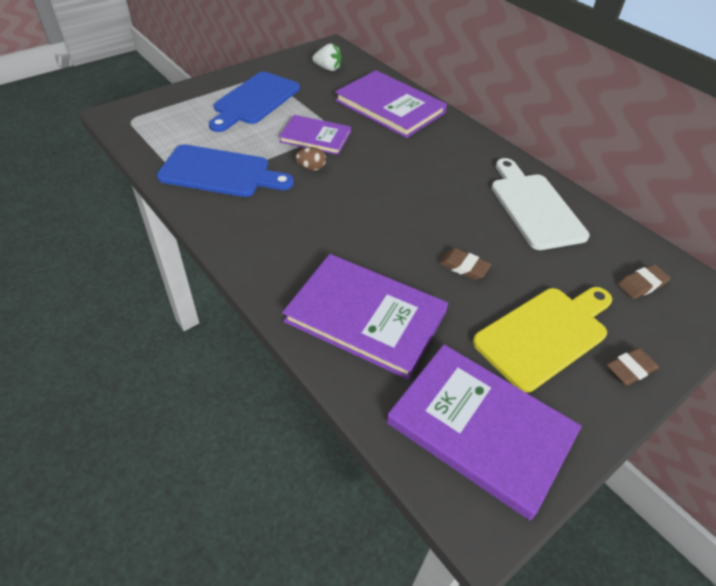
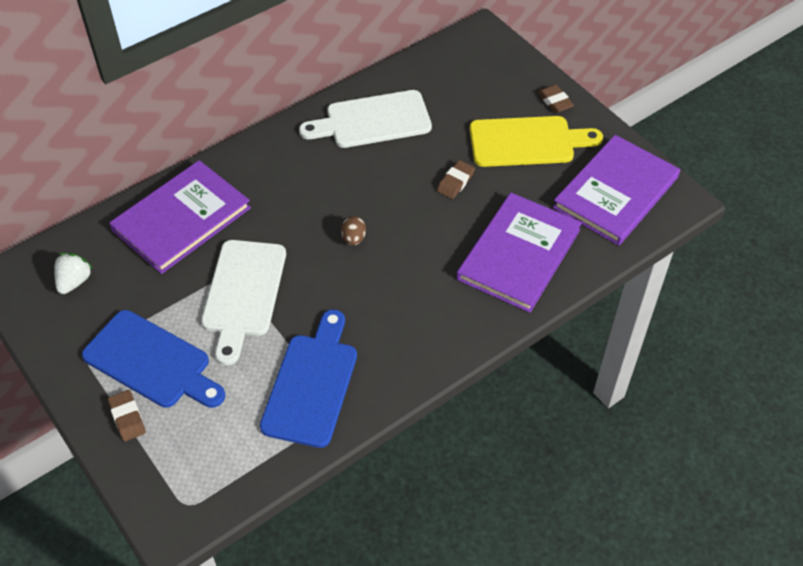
camera: 85 degrees left, 5 degrees up
(311, 168) = (305, 296): brown egg -> brown egg (354, 238)
(315, 137) = (243, 293): purple book -> white cutting board
(545, 334) = (527, 142): yellow cutting board -> yellow cutting board turned 120 degrees clockwise
(641, 284) = (469, 73): brown eraser -> brown eraser (127, 417)

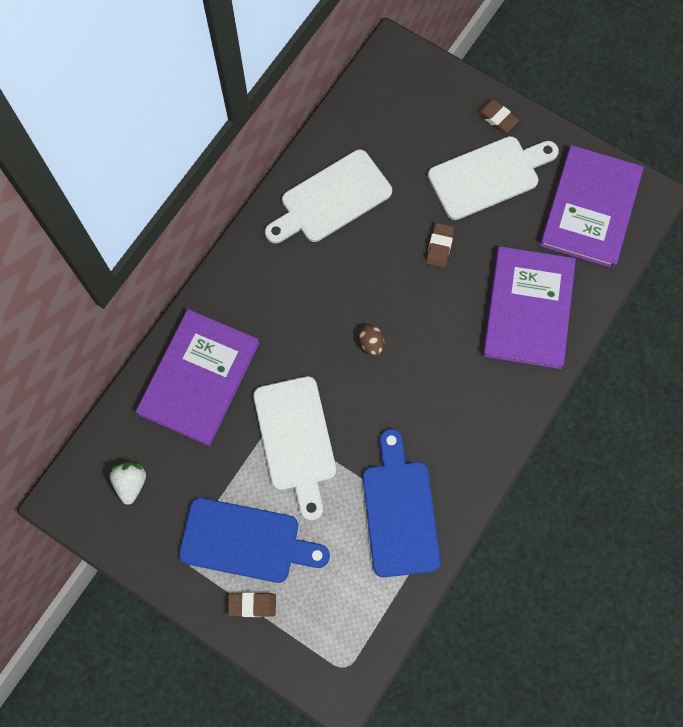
camera: 20 degrees left, 20 degrees up
(127, 417) = (252, 605): brown eraser -> brown eraser turned 45 degrees counterclockwise
(527, 142) = (488, 176): yellow cutting board -> white cutting board

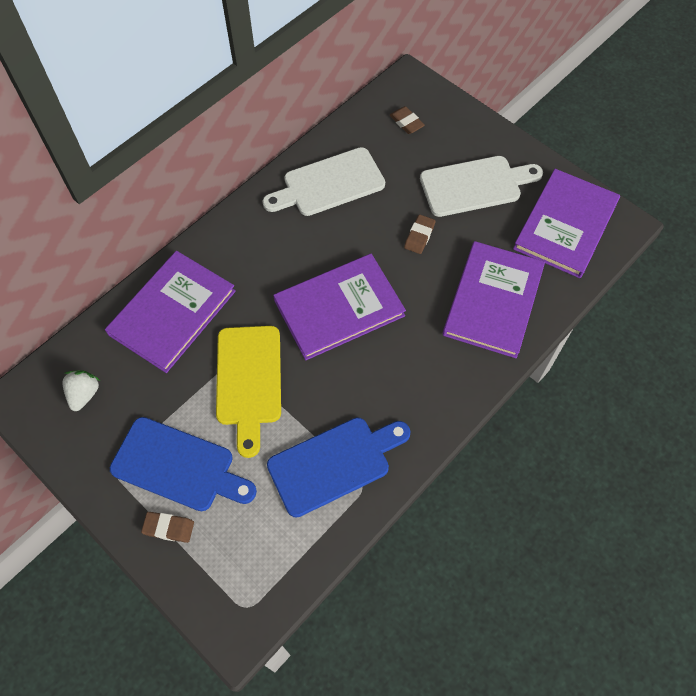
camera: 10 degrees right, 10 degrees down
(296, 439) = (249, 381): white cutting board -> yellow cutting board
(371, 343) = (339, 308): brown egg -> purple book
(400, 511) = (334, 463): blue cutting board -> blue cutting board turned 60 degrees clockwise
(496, 117) = (491, 141): brown eraser -> brown eraser (406, 122)

